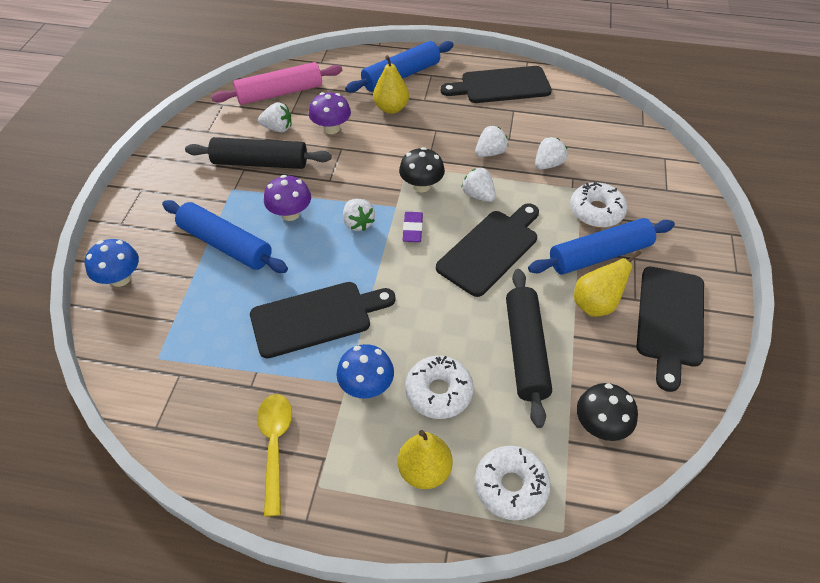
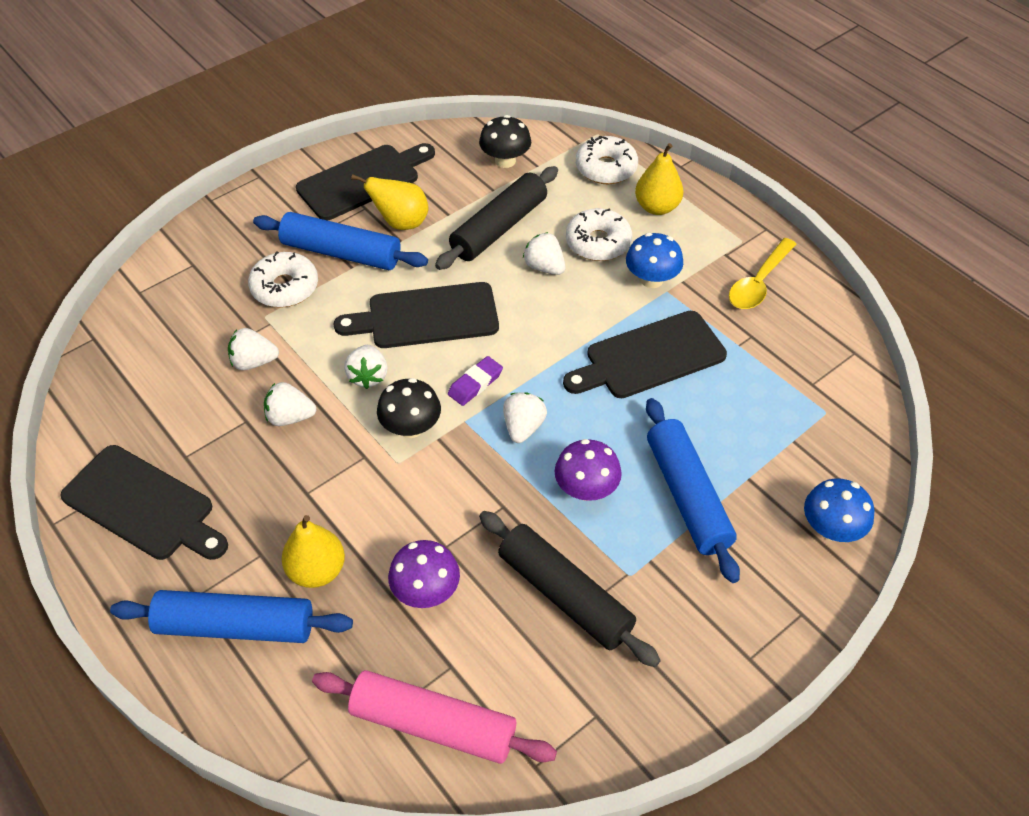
camera: 140 degrees left, 0 degrees up
(278, 128) = (495, 645): white strawberry -> white strawberry (544, 267)
(316, 318) = (649, 357): black cutting board -> black cutting board turned 45 degrees counterclockwise

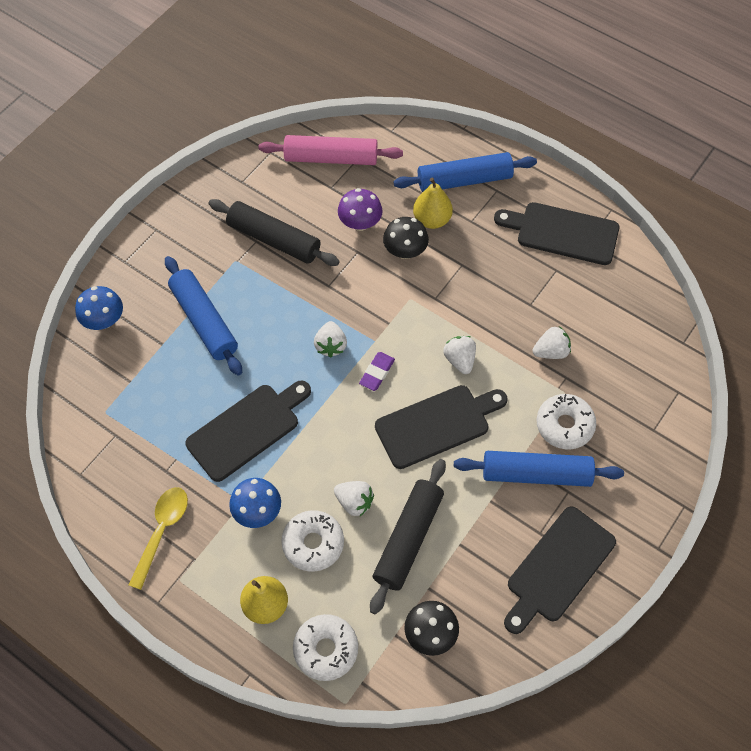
camera: 165 degrees right, 10 degrees up
(290, 417) = (500, 314): white strawberry -> none
(401, 223) = (499, 522): yellow pear -> none
(411, 427) = (411, 327): black mushroom -> black mushroom (405, 251)
(586, 489) = (275, 310): purple mushroom -> none

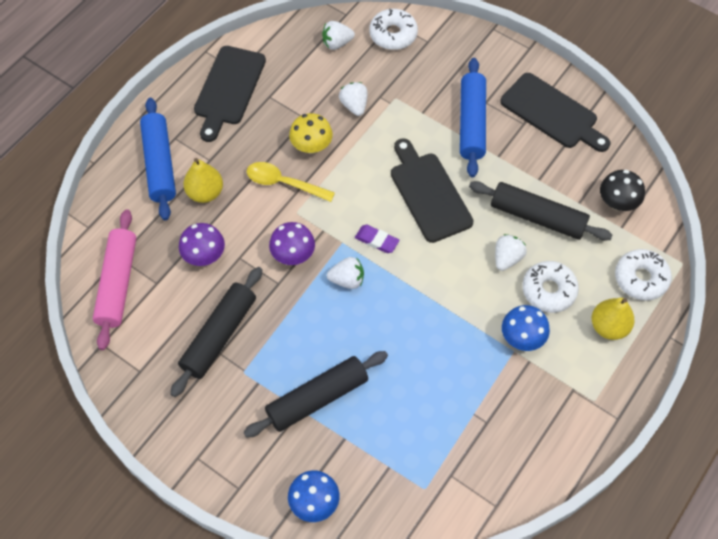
camera: 90 degrees left, 0 degrees up
(162, 532) = (549, 420): yellow spoon -> yellow spoon (284, 183)
(204, 321) = (317, 398): blue rolling pin -> black rolling pin
(247, 429) = (439, 350): black cutting board -> none
(360, 297) = (293, 254): none -> purple mushroom
(405, 251) = (241, 216): black mushroom -> none
(459, 360) = (363, 174): white strawberry -> white strawberry (337, 43)
(494, 311) = (311, 146): none -> yellow mushroom
(564, 425) = (426, 100): white donut -> white donut (393, 34)

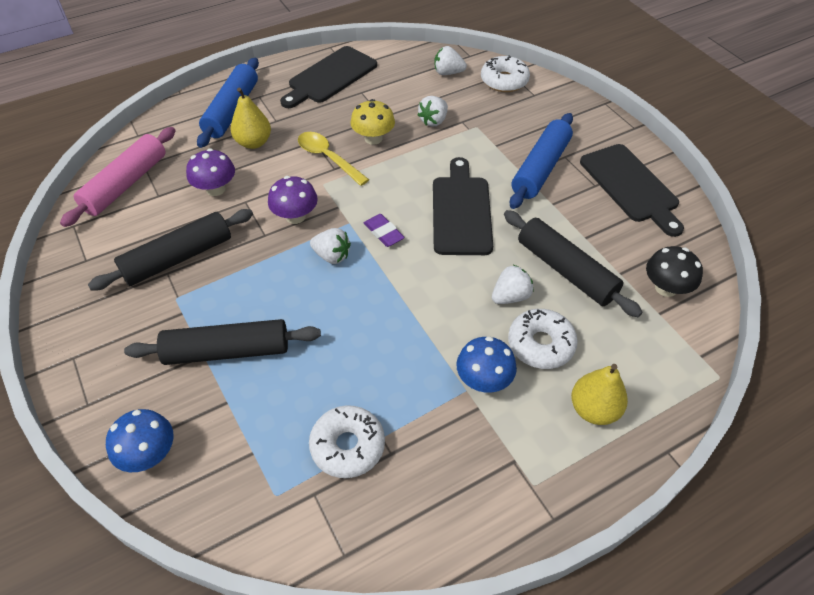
camera: 25 degrees right, 10 degrees down
(354, 105) = (433, 121): white strawberry -> white strawberry turned 150 degrees counterclockwise
(641, 278) = (658, 373): white donut -> white donut (348, 446)

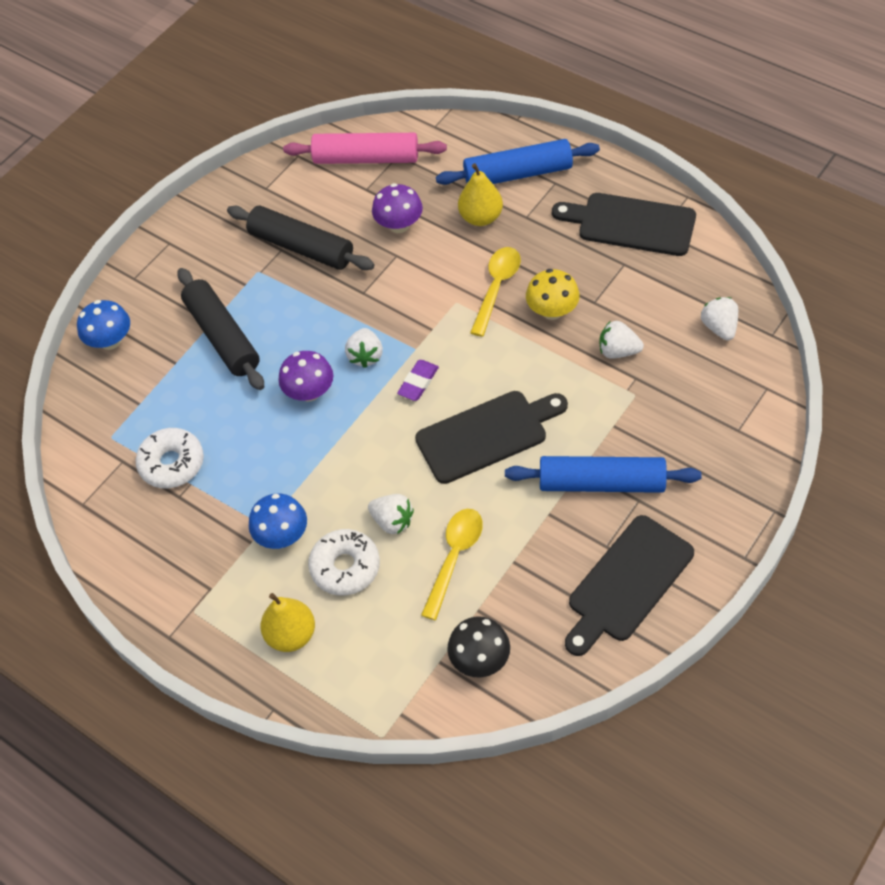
camera: 70 degrees right, 5 degrees up
(295, 216) = (399, 303): purple mushroom -> purple mushroom (309, 392)
(504, 81) = (744, 389): white donut -> none
(565, 270) = (454, 558): black rolling pin -> yellow spoon

